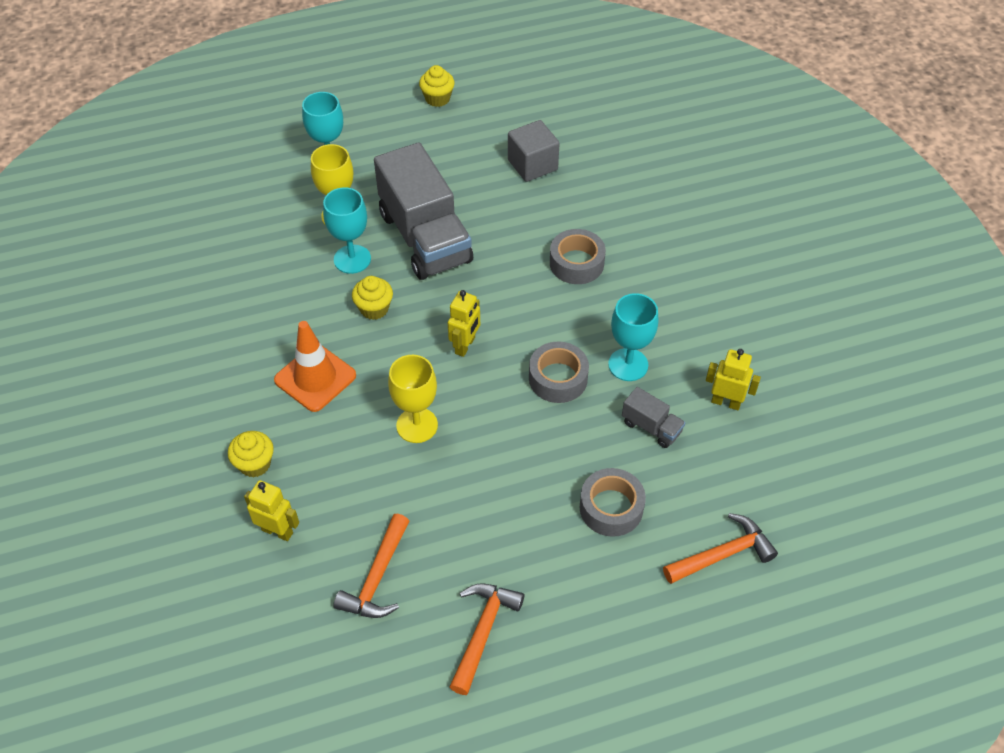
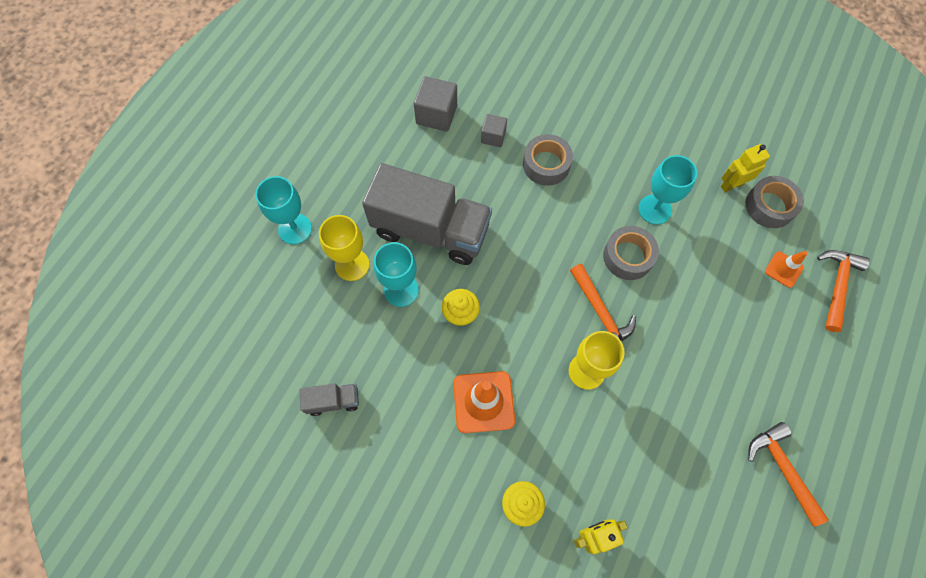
camera: 45 degrees left, 15 degrees up
(377, 578) = (687, 500): orange hammer -> orange hammer (600, 313)
(437, 98) = (312, 114): yellow cupcake -> none
(465, 345) = (549, 286): yellow robot -> none
(558, 212) = (493, 137): none -> grey cube
(611, 508) = (753, 315): grey tape -> grey tape (769, 206)
(651, 427) = (713, 240): grey truck -> grey truck (333, 401)
(687, 500) = (783, 269): none -> orange traffic cone

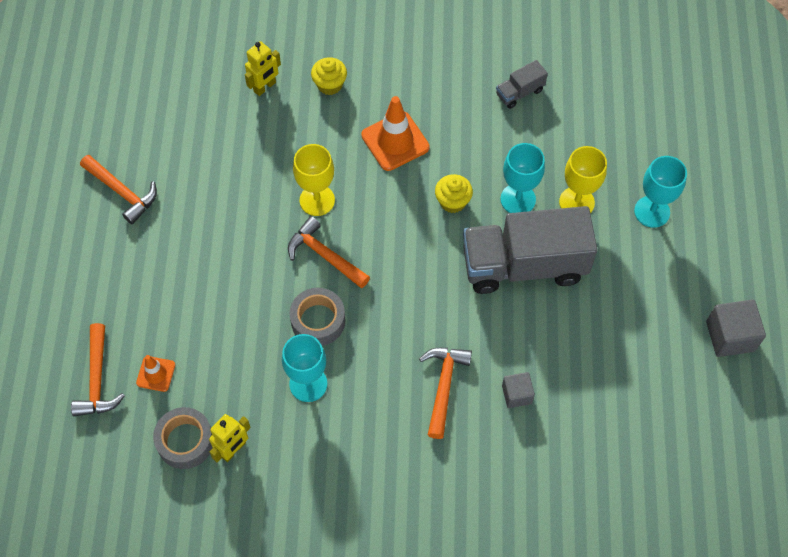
camera: 155 degrees right, 5 degrees down
(436, 115) = (592, 394): grey cube -> grey cube (730, 336)
(546, 164) = (444, 386): grey tape -> orange hammer

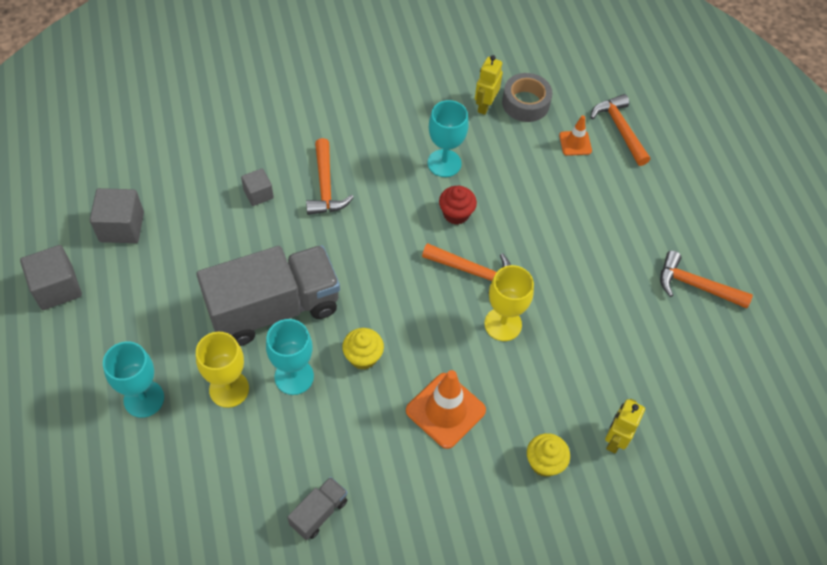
camera: 160 degrees right, 5 degrees down
(318, 321) = (456, 214): grey tape -> red cupcake
(664, 389) = (122, 227): none -> grey cube

